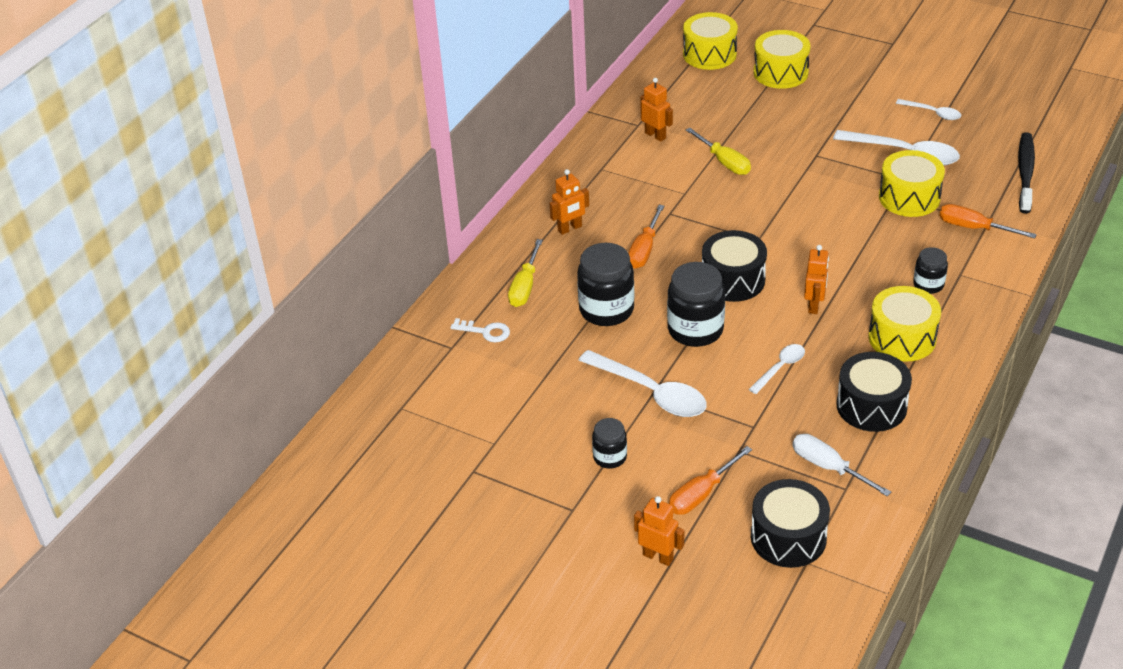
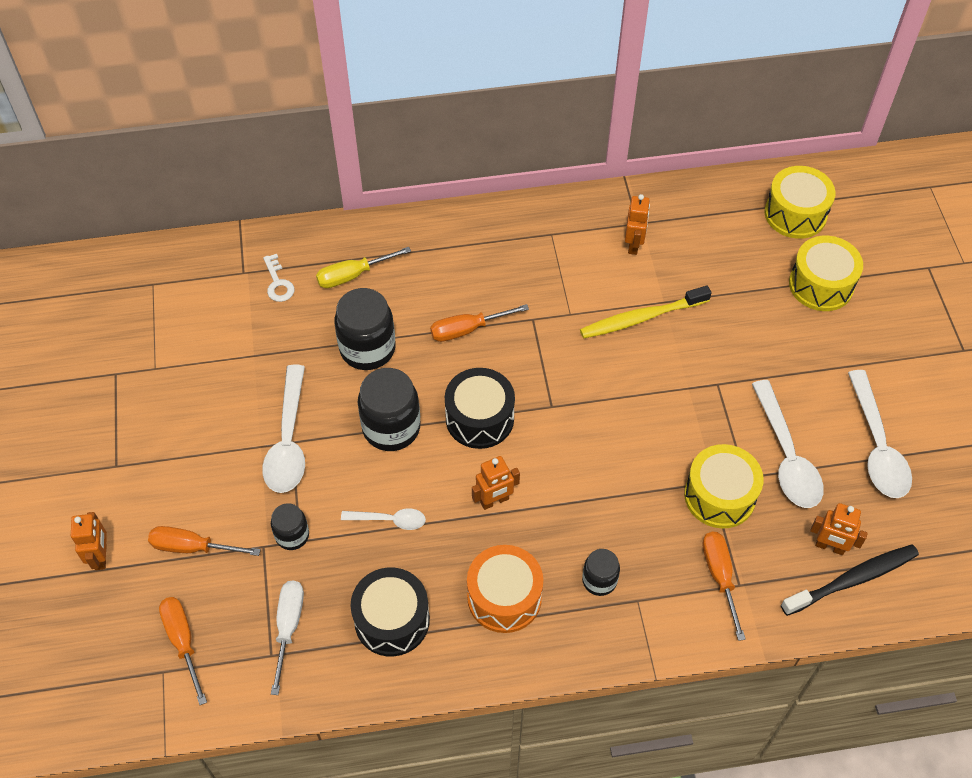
camera: 50 degrees right, 15 degrees up
(570, 228) = (451, 261): orange robot -> orange robot (829, 547)
(610, 457) = (191, 456): black jar -> black jar (292, 535)
(724, 162) = (641, 318): yellow screwdriver -> yellow toothbrush
(788, 537) = (183, 641): black drum -> orange screwdriver
(902, 338) = (504, 597): yellow drum -> orange drum
(933, 113) = (877, 446): white spoon -> white spoon, size x1.83

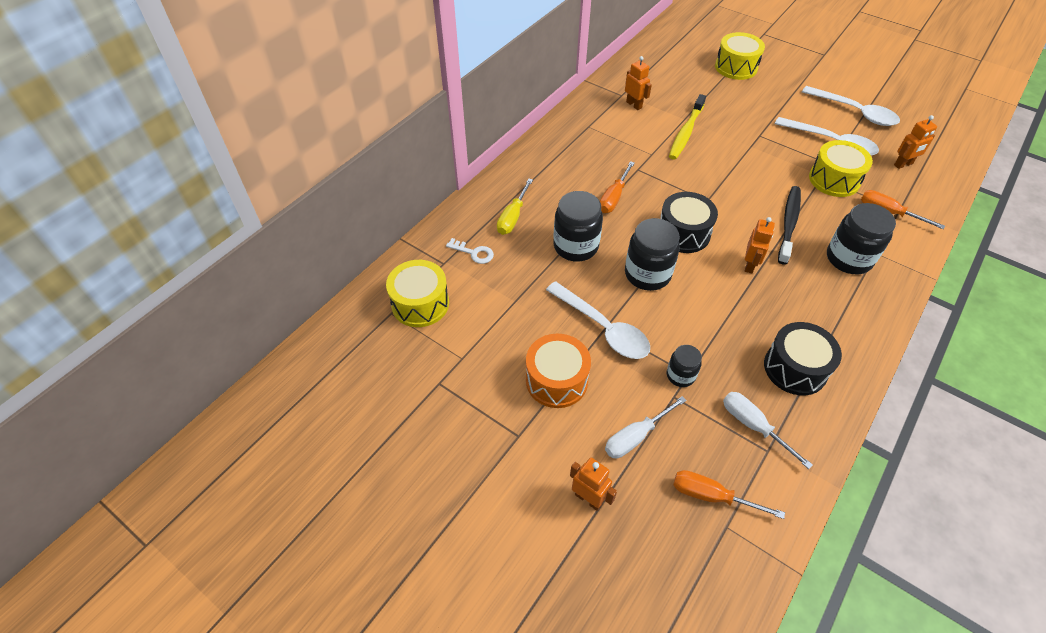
camera: 45 degrees left, 5 degrees down
(192, 547) = (635, 437): orange screwdriver -> white screwdriver
(389, 520) = (717, 320): white spoon -> none
(504, 597) = (824, 305): orange drum -> orange drum (556, 380)
(599, 580) = (848, 259): black jar -> black jar, size x1.79
(795, 214) = (682, 47): yellow drum -> yellow drum (420, 304)
(852, 579) = (931, 170): black toothbrush -> black toothbrush (789, 224)

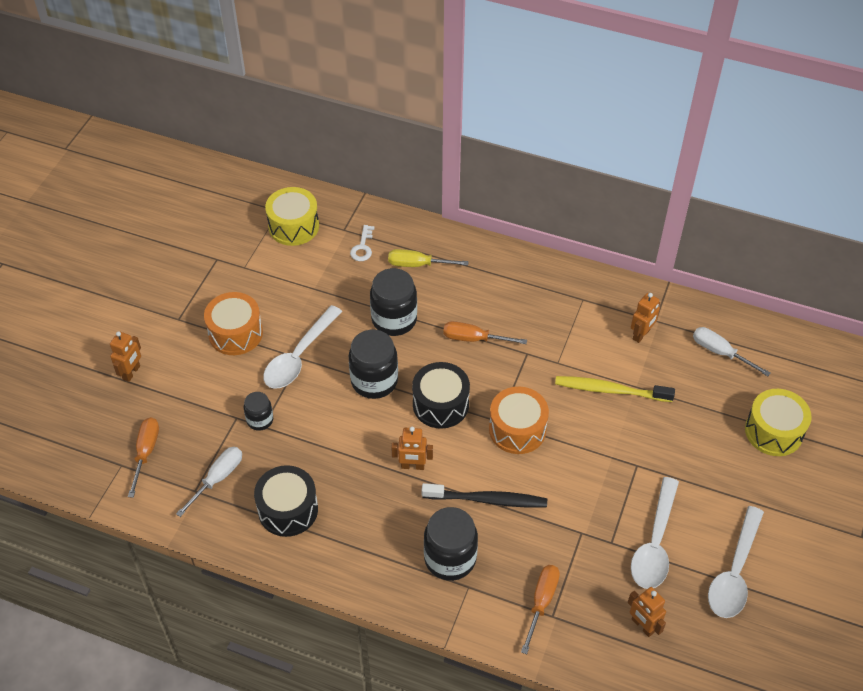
camera: 75 degrees right, 0 degrees up
(635, 437) = (191, 395): white screwdriver -> white screwdriver (720, 352)
(717, 191) = (517, 429): none -> orange drum
(834, 180) = (581, 546): yellow drum -> none

